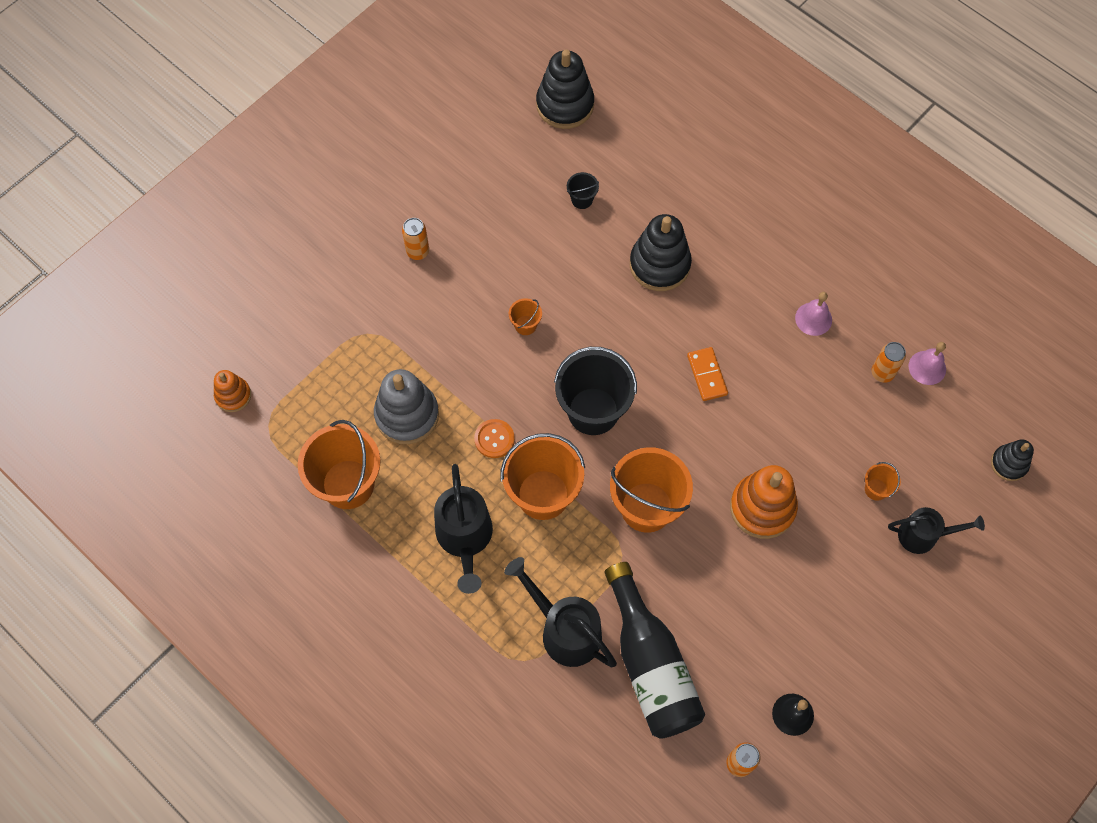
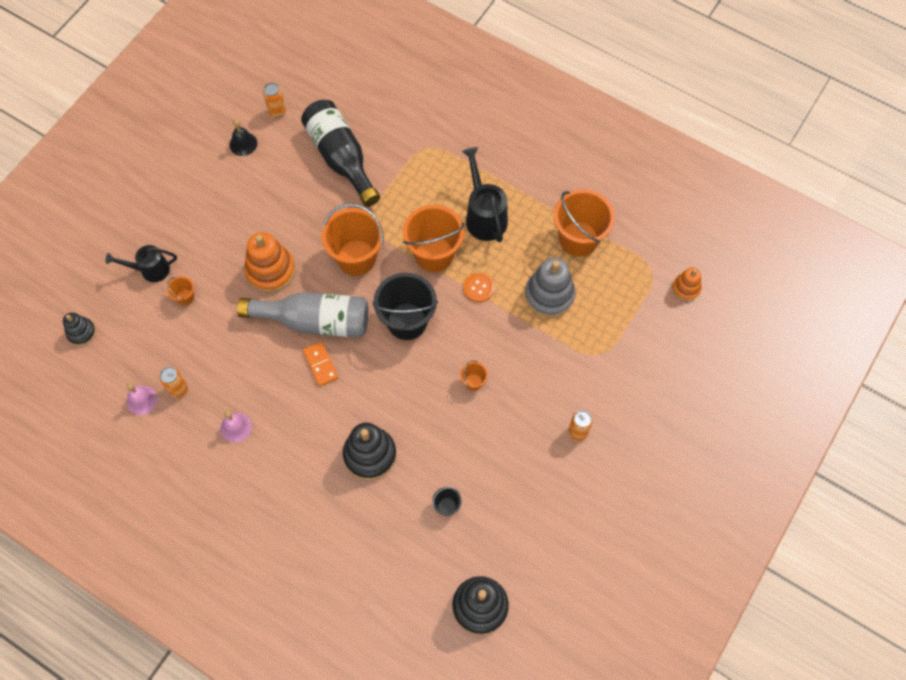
camera: 170 degrees right, 0 degrees up
(564, 629) = (403, 169): black watering can -> none
(710, 430) = (314, 321): none -> grey bottle

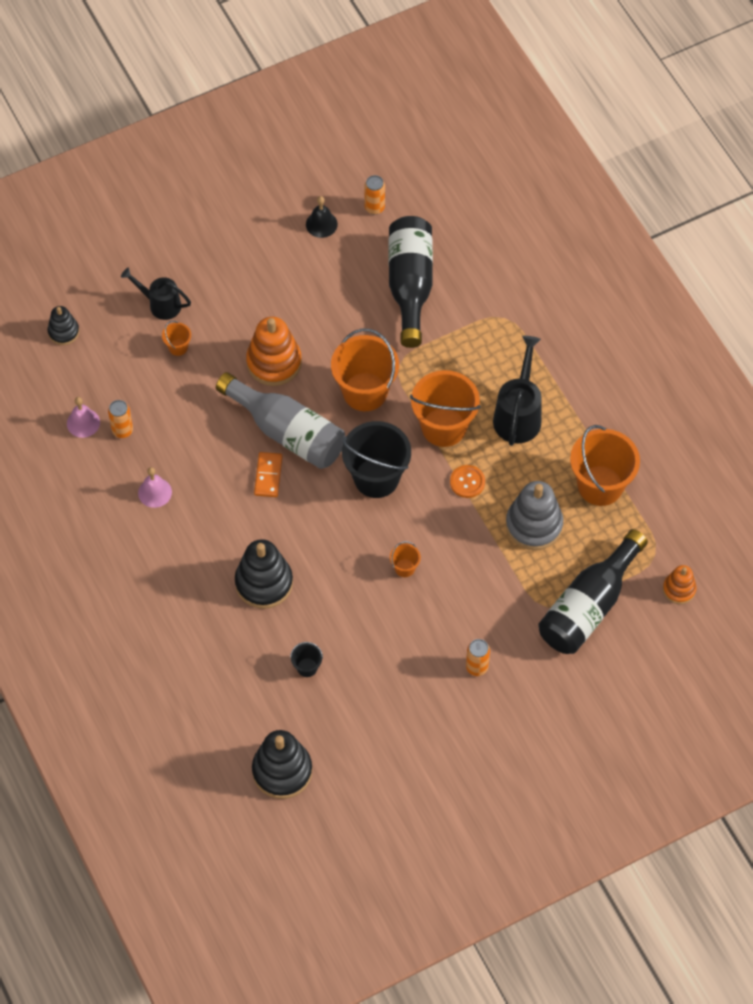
camera: 30 degrees right, 5 degrees down
(629, 336) = (589, 605): none -> black bottle

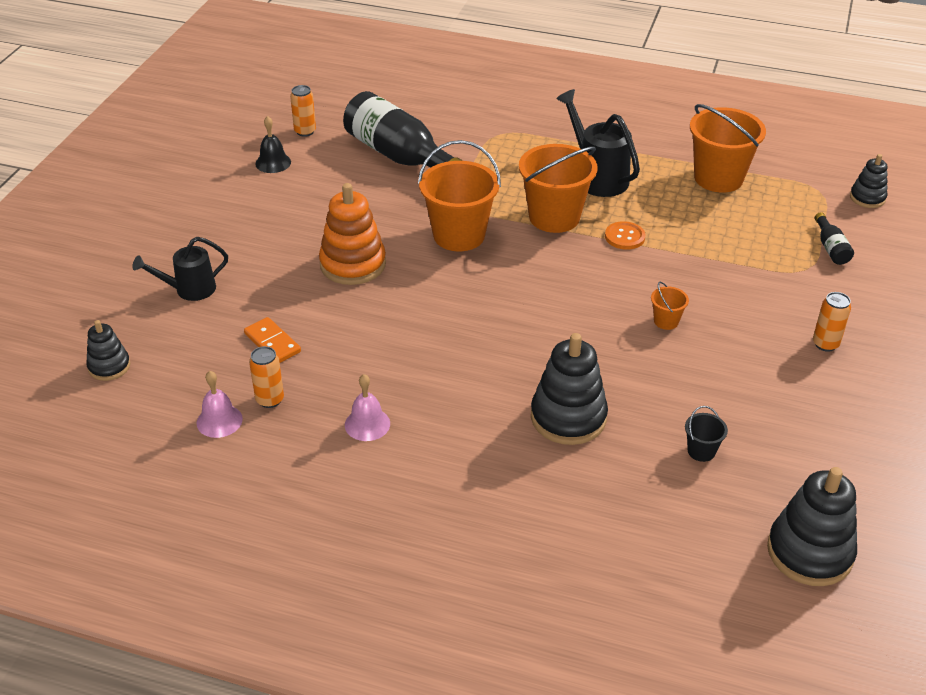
camera: 45 degrees left, 20 degrees down
(178, 347) = (246, 307): orange bucket -> none
(268, 476) = (458, 340): orange domino -> orange domino (272, 343)
(287, 432) = (431, 300): grey bottle -> none
(376, 478) = (551, 280): black bucket -> none
(534, 525) = (713, 229): grey stacking toy -> none
(589, 605) = (830, 248): black bottle -> black bottle, size x0.42
(679, 589) = (867, 198): orange stacking toy -> black stacking toy

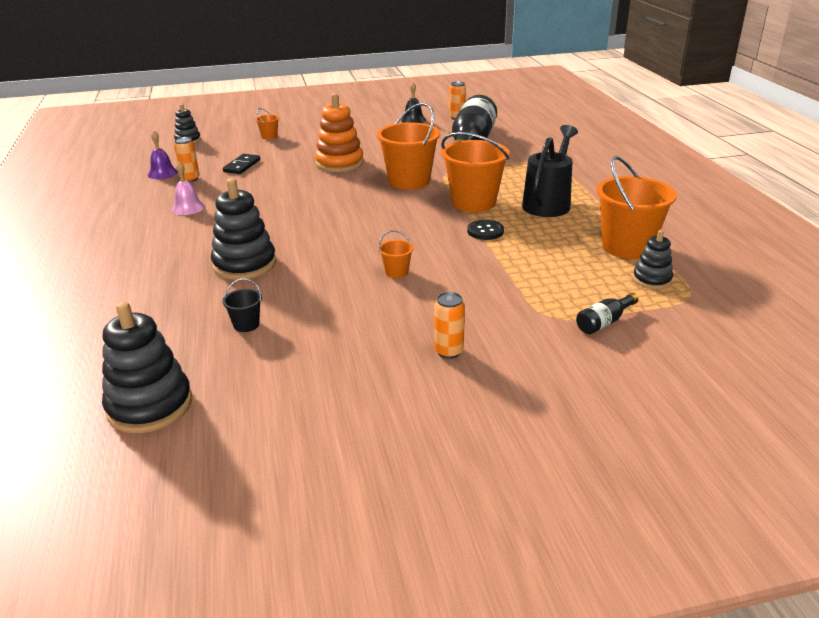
camera: 60 degrees right, 10 degrees down
(189, 290) = (269, 136): black watering can -> orange bucket
(219, 421) = (162, 173): pink bell -> purple bell
(272, 343) = (242, 166): orange domino -> black domino
(624, 237) = (485, 231): orange button -> black button
(867, 198) = (722, 324): black stacking toy -> black stacking toy (652, 279)

